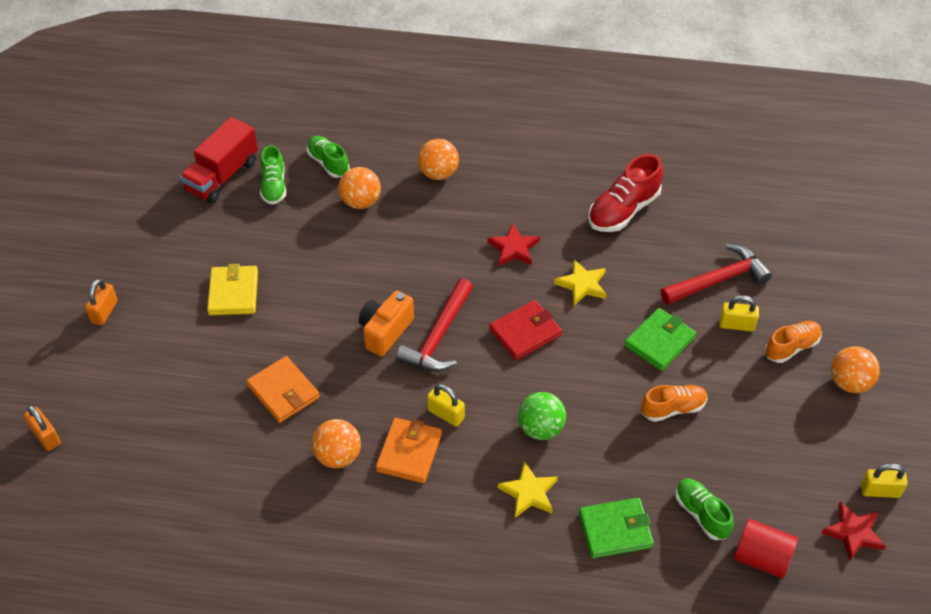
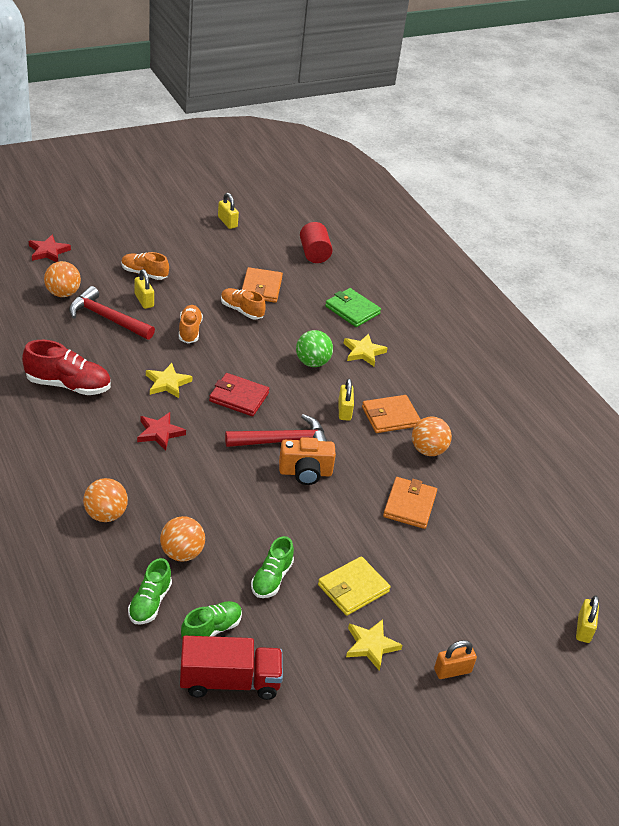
camera: 130 degrees left, 10 degrees down
(46, 436) = (583, 629): orange padlock -> yellow padlock
(173, 273) = (371, 645): none -> yellow star
(659, 341) = (189, 331): green wallet -> orange shoe
(701, 514) = (308, 281): green shoe -> green shoe (271, 578)
(710, 453) = (261, 287): none -> orange wallet
(849, 382) = (154, 246): orange ball -> orange ball (63, 293)
(853, 533) = (265, 226): red star -> red star (48, 251)

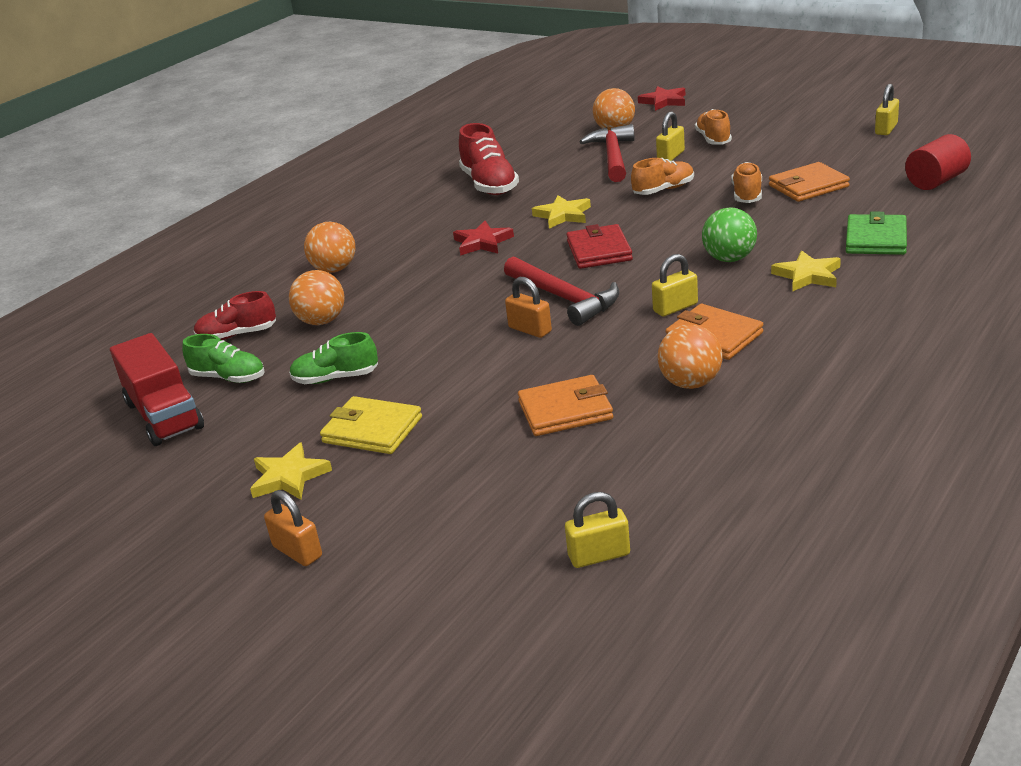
camera: 70 degrees right, 10 degrees down
(150, 603) = (237, 335): green shoe -> red shoe
(305, 473) = (530, 329): orange camera -> orange padlock
(583, 629) = (488, 643): yellow padlock -> yellow padlock (599, 555)

